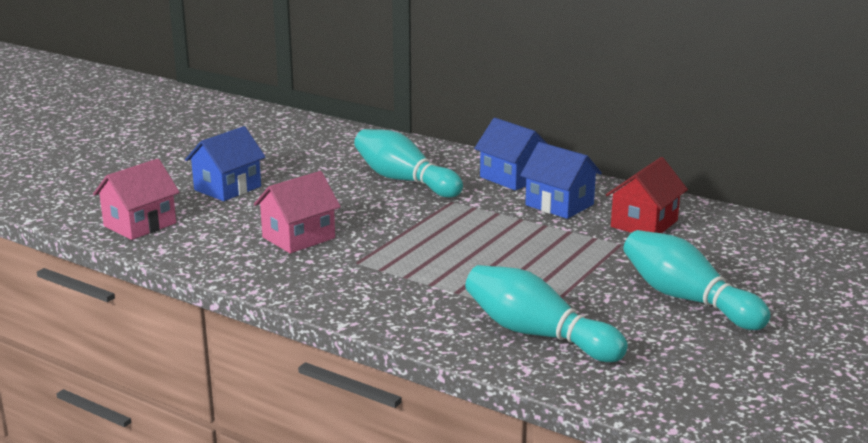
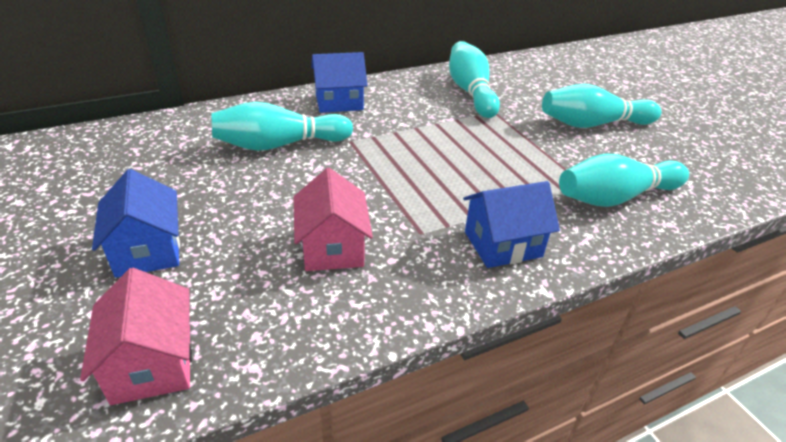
camera: 60 degrees left, 15 degrees up
(559, 205) = (408, 105): blue house -> blue house (502, 244)
(644, 224) = (470, 92): red house -> turquoise bowling pin

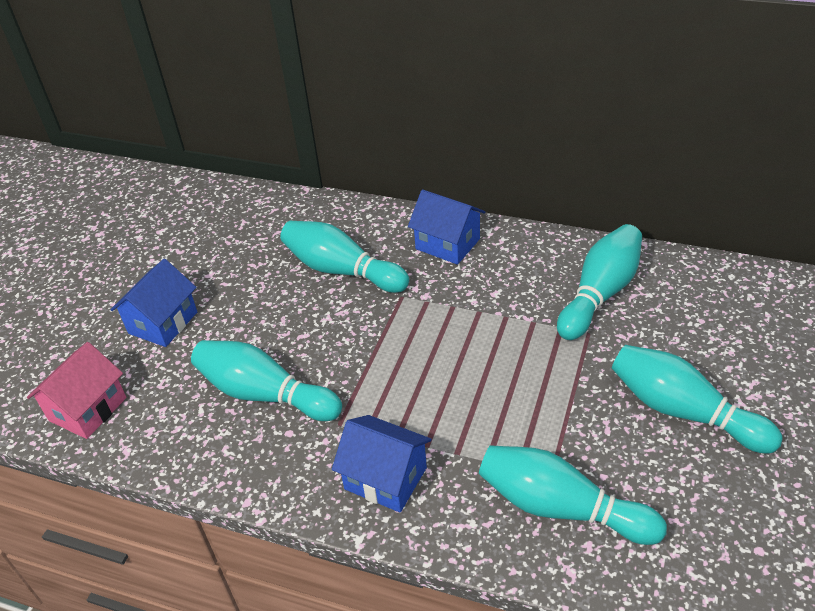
camera: 50 degrees right, 5 degrees up
(332, 247) = (265, 394): pink house -> turquoise bowling pin

